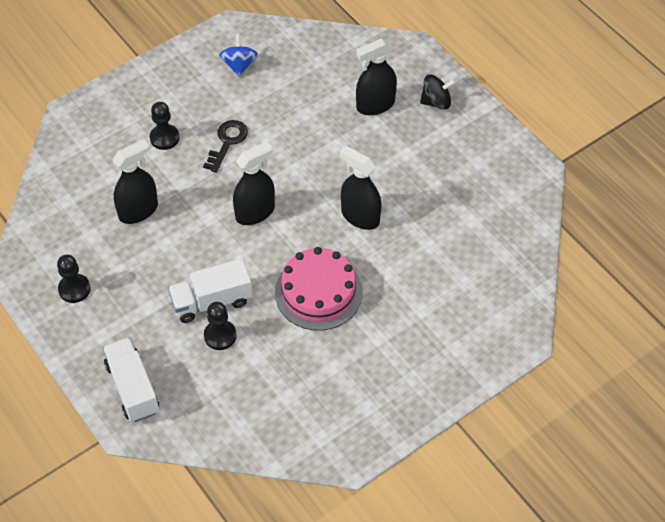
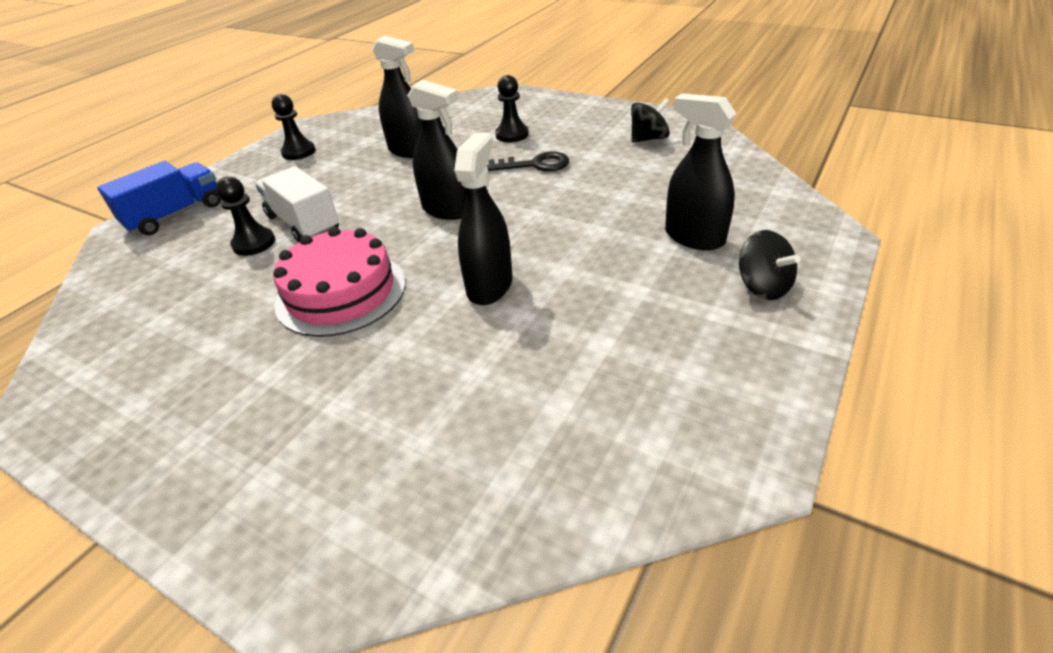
camera: 70 degrees right, 15 degrees down
(133, 388) = (175, 215): white truck -> blue truck
(239, 65) = (648, 139): blue spinning top -> black spinning top

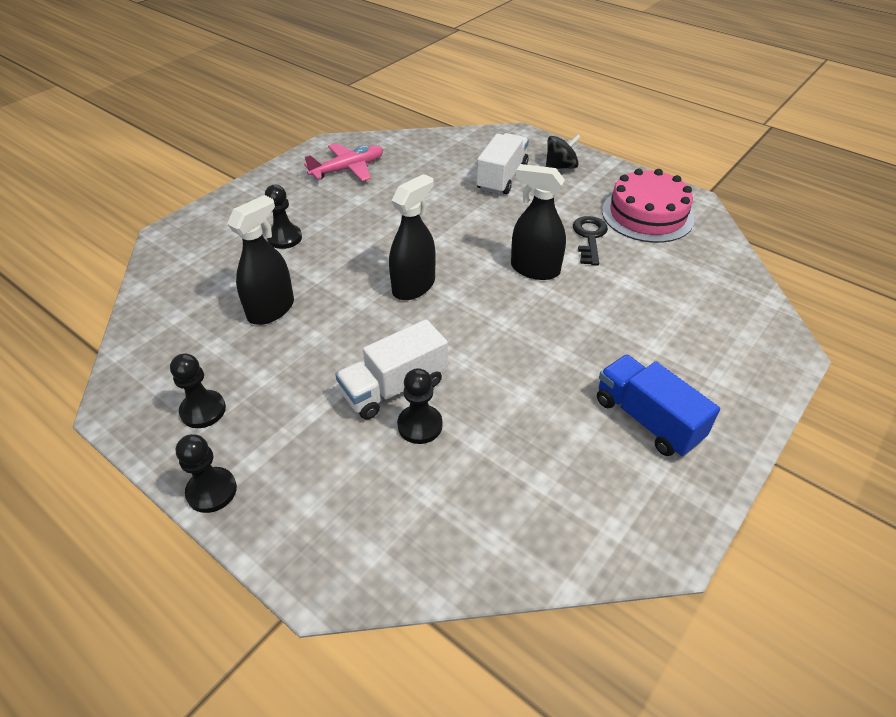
camera: 85 degrees left, 5 degrees up
(175, 215) = (316, 522): blue truck -> blue truck (647, 419)
(222, 172) = (212, 491): none -> black pawn
(341, 292) = (524, 351): pink cake -> pink cake (647, 215)
(535, 165) = (358, 230): black key -> black key (589, 237)
(648, 139) = (348, 169): black spinning top -> pink plane
(694, 237) = (502, 178): black spray bottle -> white truck

